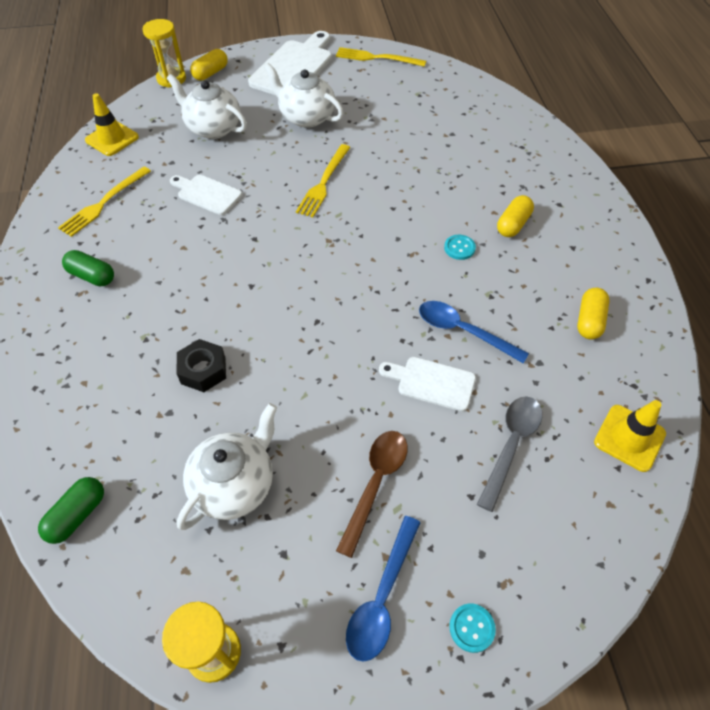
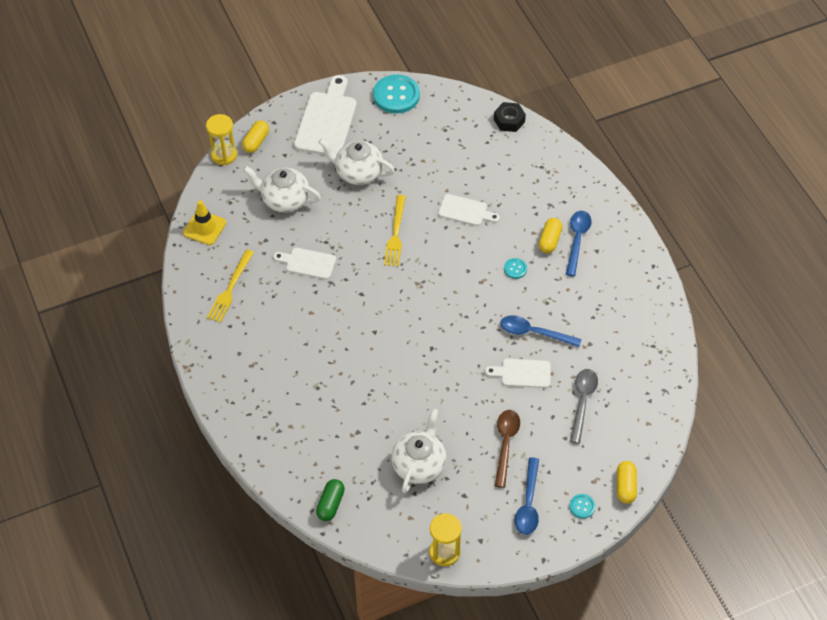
camera: 15 degrees left, 0 degrees up
(92, 276) = (254, 350): green capsule -> none
(203, 370) = (367, 399): black nut -> black nut (509, 120)
(377, 58) = (396, 95): yellow fork -> turquoise button
(416, 174) = (465, 211): none -> white cutting board
(549, 231) = (577, 240): none -> blue spoon
(589, 321) = (617, 306): yellow capsule -> yellow capsule (625, 486)
(629, 438) = (654, 381): yellow traffic cone -> none

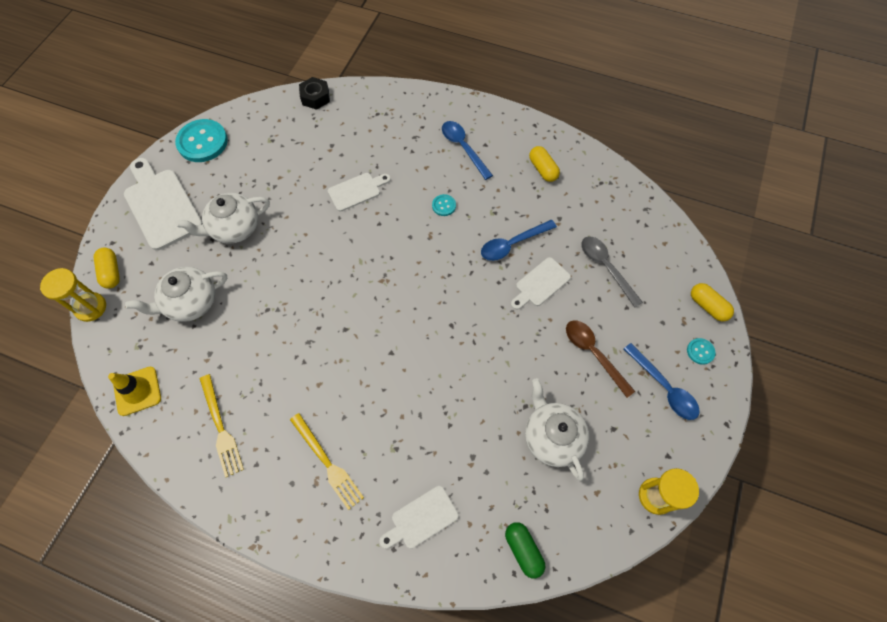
camera: 45 degrees left, 10 degrees up
(308, 263) = (270, 342): white cutting board -> white cutting board (421, 518)
(395, 233) = (320, 254): yellow fork -> yellow fork (327, 463)
(549, 240) = (444, 163): yellow capsule -> yellow capsule (543, 169)

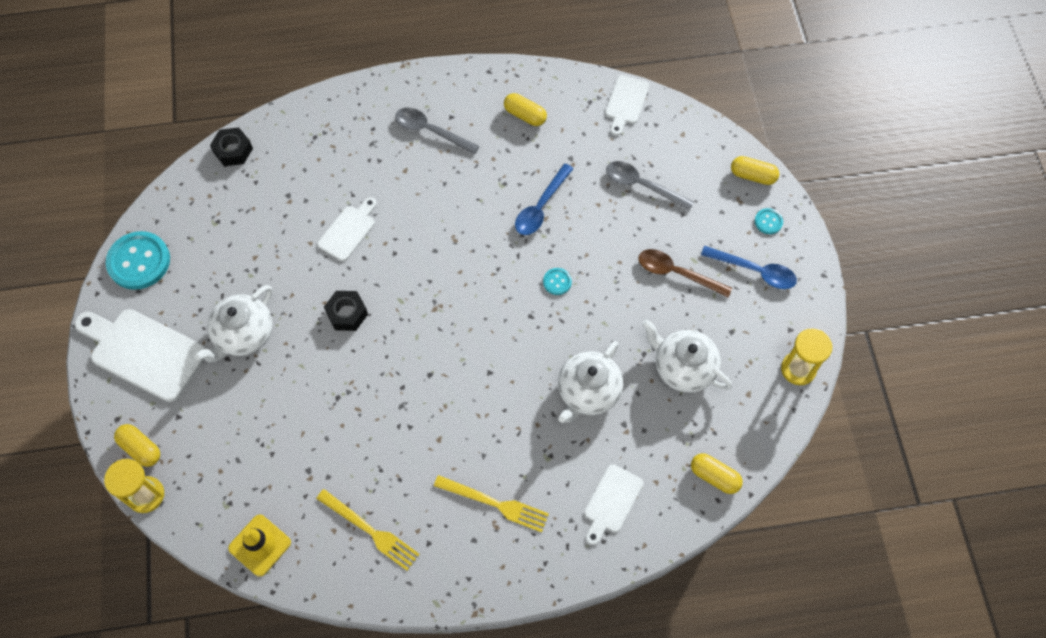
camera: 30 degrees left, 0 degrees up
(191, 303) = (252, 433): white teapot -> white teapot (588, 392)
(315, 250) = (347, 313): none -> black nut
(444, 206) = (449, 202): turquoise button -> turquoise button (557, 282)
(463, 148) = (431, 131): blue spoon -> grey spoon
(523, 550) = (714, 476): green capsule -> yellow capsule
(540, 284) = (590, 232): white cutting board -> white cutting board (626, 102)

